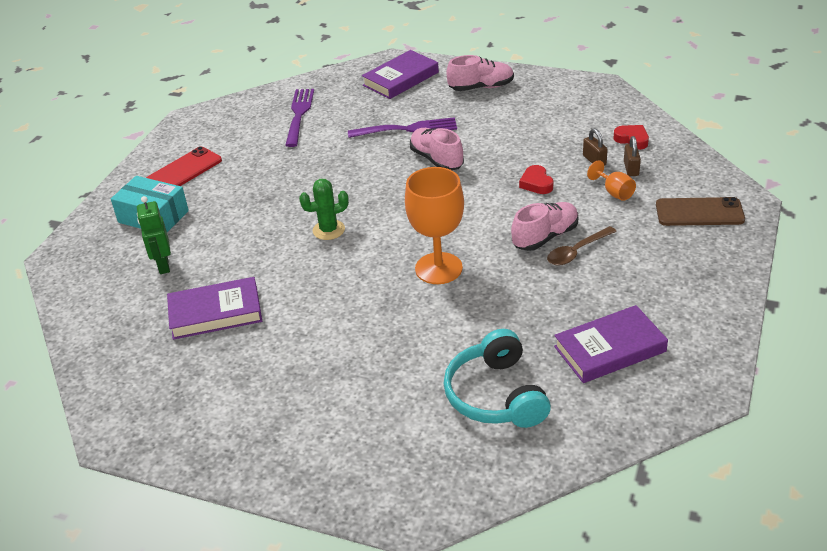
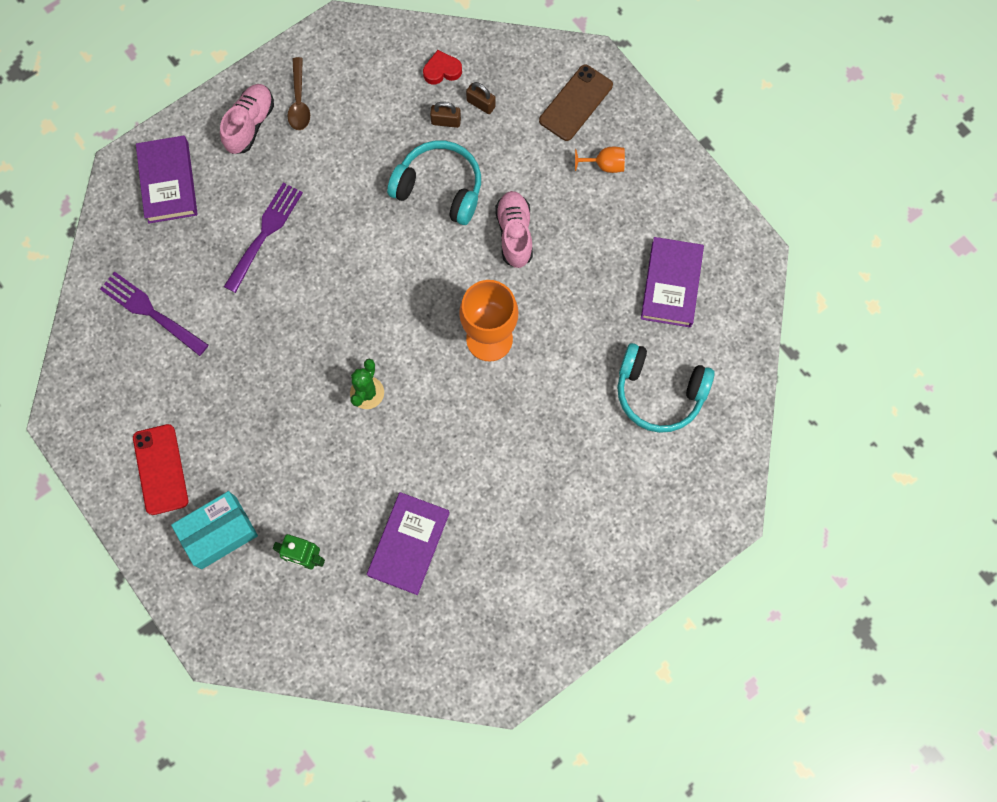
camera: 60 degrees left, 35 degrees up
(436, 159) = (336, 241): pink shoe -> none
(536, 183) = (439, 188): red heart -> turquoise headphones
(577, 252) = (551, 225): brown spoon -> brown spoon (299, 101)
(614, 192) = (500, 141): orange goblet -> orange goblet (604, 165)

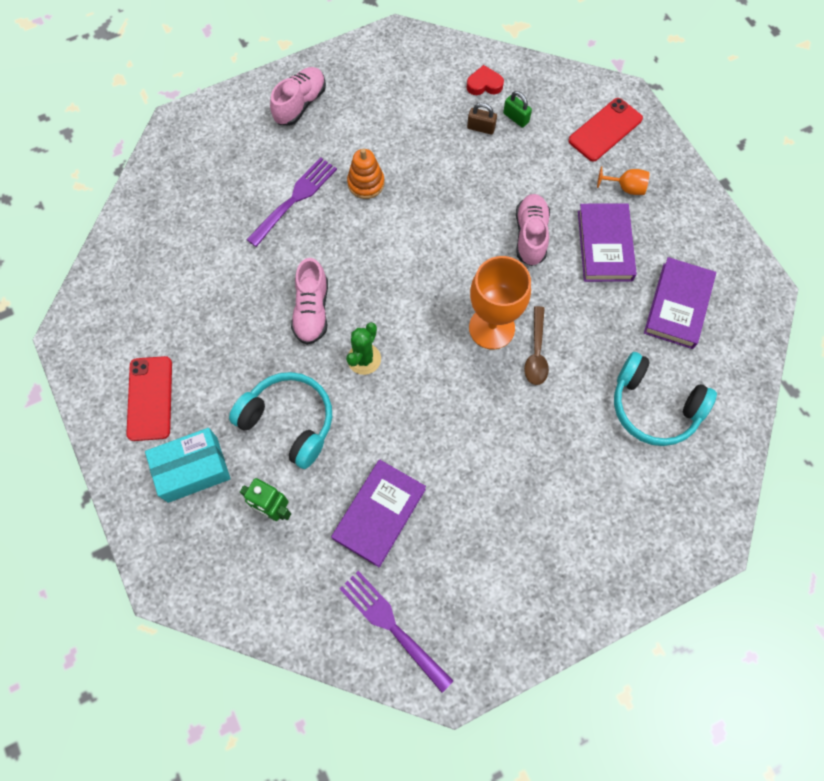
camera: 10 degrees right, 5 degrees down
(150, 312) = (173, 251): purple fork -> purple fork (391, 626)
(168, 182) = (215, 141): purple book -> purple book (604, 245)
(299, 101) = (349, 91): brown spoon -> brown spoon (536, 352)
(305, 351) = (312, 311): none -> pink shoe
(336, 204) = (366, 183): none -> orange stacking toy
(439, 188) = (465, 184): turquoise headphones -> turquoise headphones (289, 422)
(481, 104) = (516, 118): brown padlock -> green padlock
(576, 103) = (605, 130): brown phone -> red phone

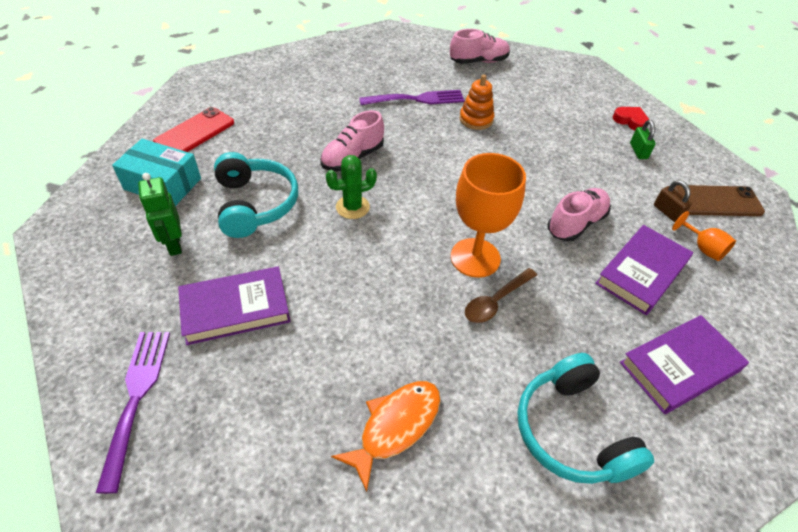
camera: 40 degrees right, 20 degrees down
(481, 128) = (601, 141): brown padlock -> brown padlock (667, 212)
(560, 495) = (395, 426): none -> orange fish
(605, 130) = (717, 201): red phone -> brown phone

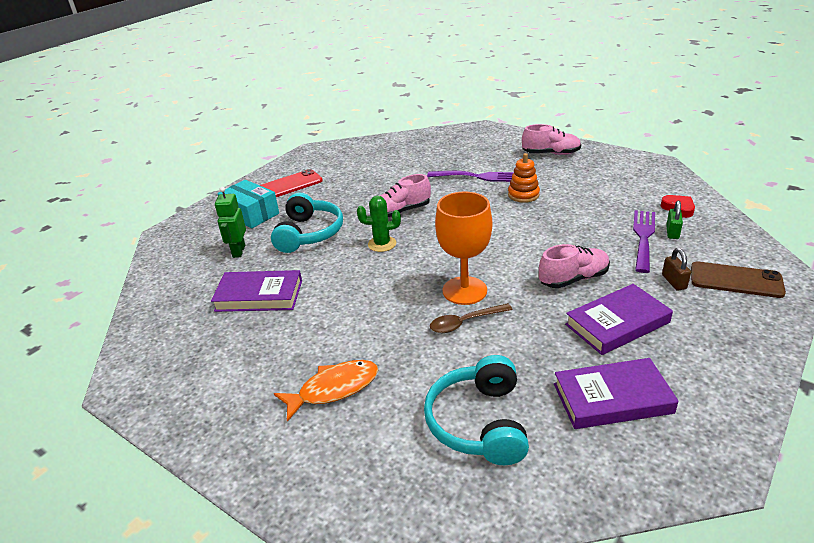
camera: 25 degrees right, 15 degrees down
(136, 397) = (166, 335): purple fork -> purple fork (643, 237)
(702, 248) = (695, 314): orange goblet -> none

